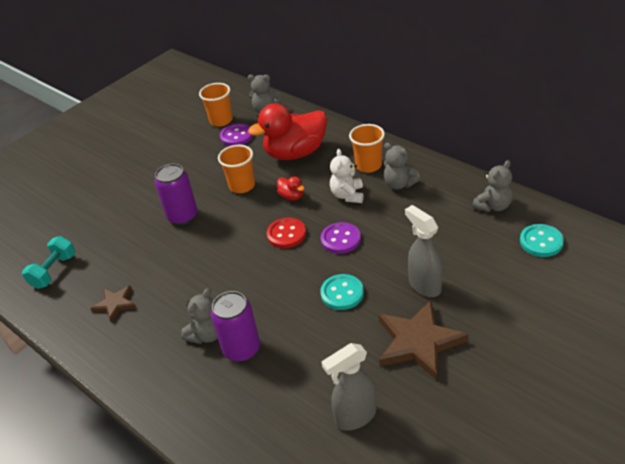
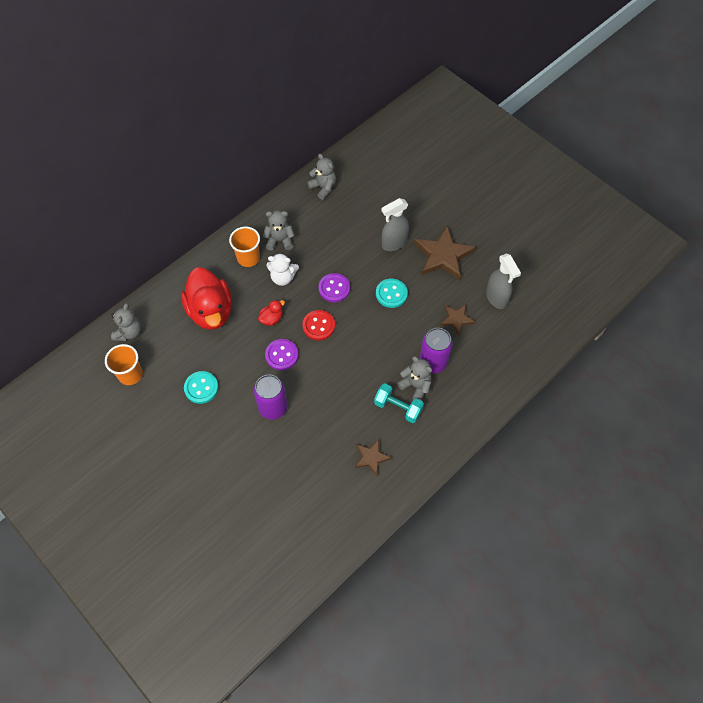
camera: 90 degrees left, 20 degrees up
(54, 271) = (319, 517): turquoise dumbbell -> turquoise dumbbell (398, 407)
(236, 136) = (164, 360): purple button -> purple button (282, 355)
(242, 186) = (244, 357): orange cup -> none
(311, 369) = (456, 319): none -> brown star
(399, 184) = (280, 240): grey teddy bear -> grey teddy bear turned 135 degrees counterclockwise
(541, 242) = (367, 170): turquoise button -> turquoise button (201, 388)

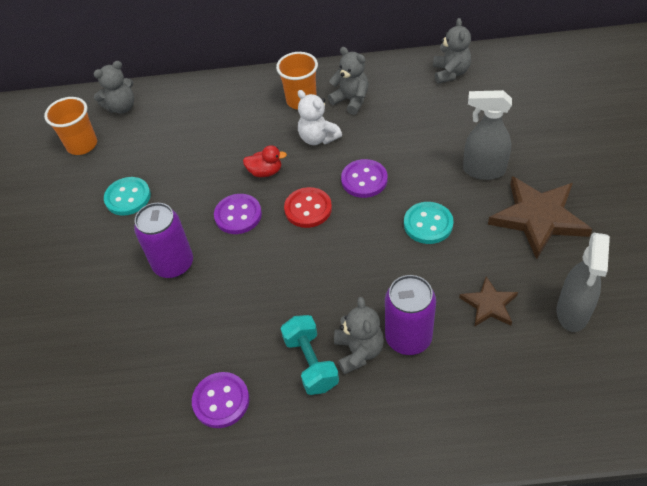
camera: 45 degrees right, 10 degrees down
(211, 311) = (213, 130): red duck -> none
(371, 457) = (221, 401): brown star -> purple button

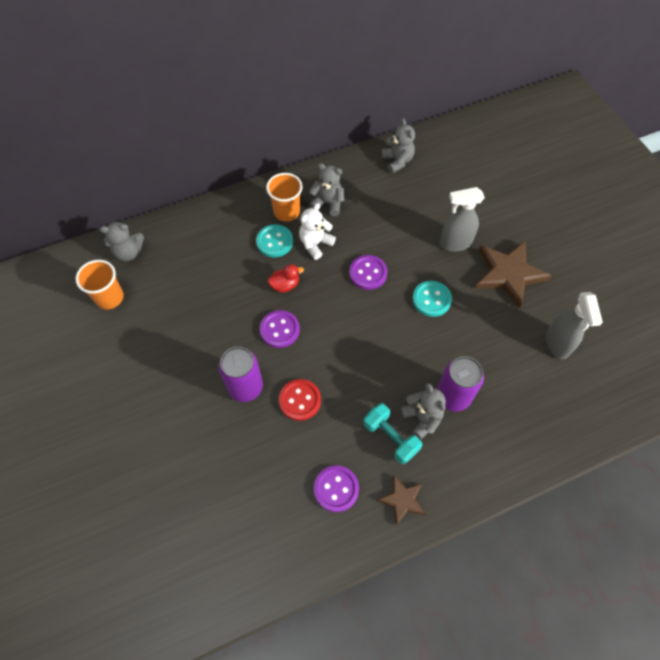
camera: 25 degrees left, 10 degrees up
(122, 107) = (129, 252): grey teddy bear -> grey teddy bear turned 45 degrees clockwise
(128, 197) = (177, 337): turquoise button -> turquoise button (274, 242)
(308, 209) = (334, 310): red button -> red button (300, 400)
(318, 138) = (315, 244): white teddy bear -> white teddy bear turned 105 degrees clockwise
(489, 304) = (499, 353): brown star -> brown star (402, 500)

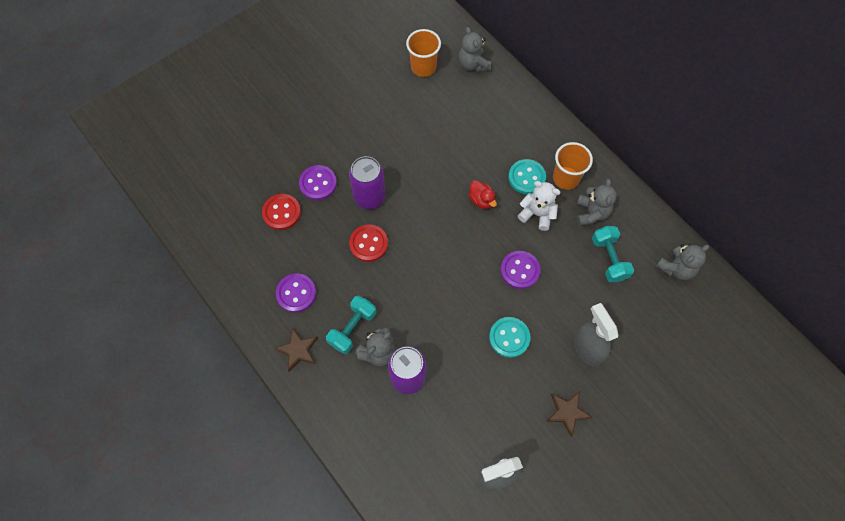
camera: 75 degrees right, 5 degrees up
(232, 486) = (281, 212): none -> red button
(279, 330) = (433, 208): purple button -> purple button (318, 183)
(376, 203) = (609, 259): none -> turquoise dumbbell
(508, 274) = (567, 412): brown star -> brown star, size x0.55

